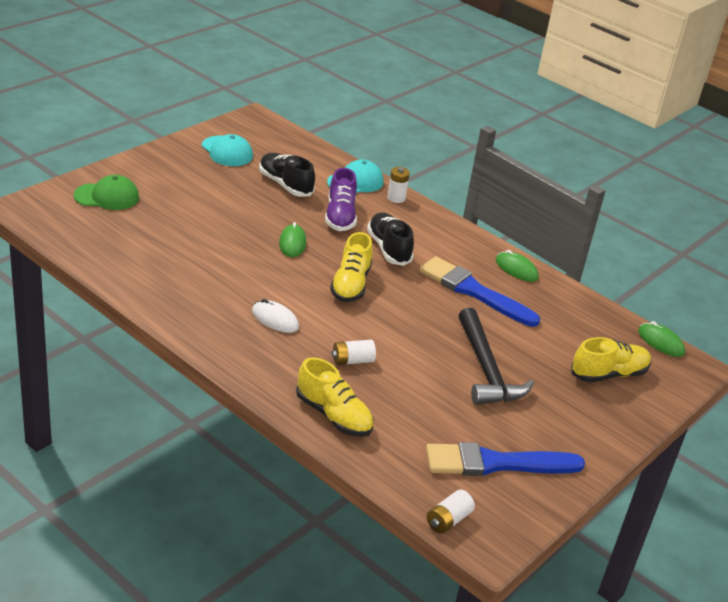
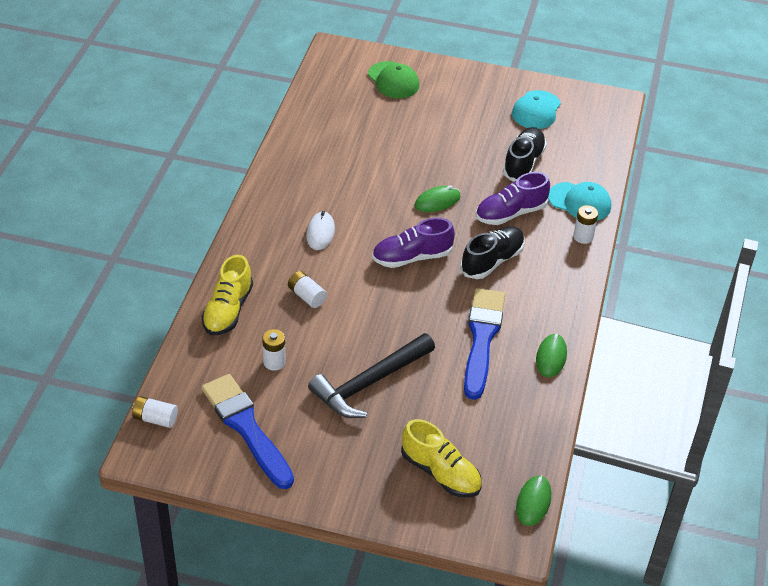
camera: 65 degrees right, 10 degrees up
(350, 284) = (412, 257): yellow shoe -> purple shoe
(424, 413) = (274, 362): none -> white battery

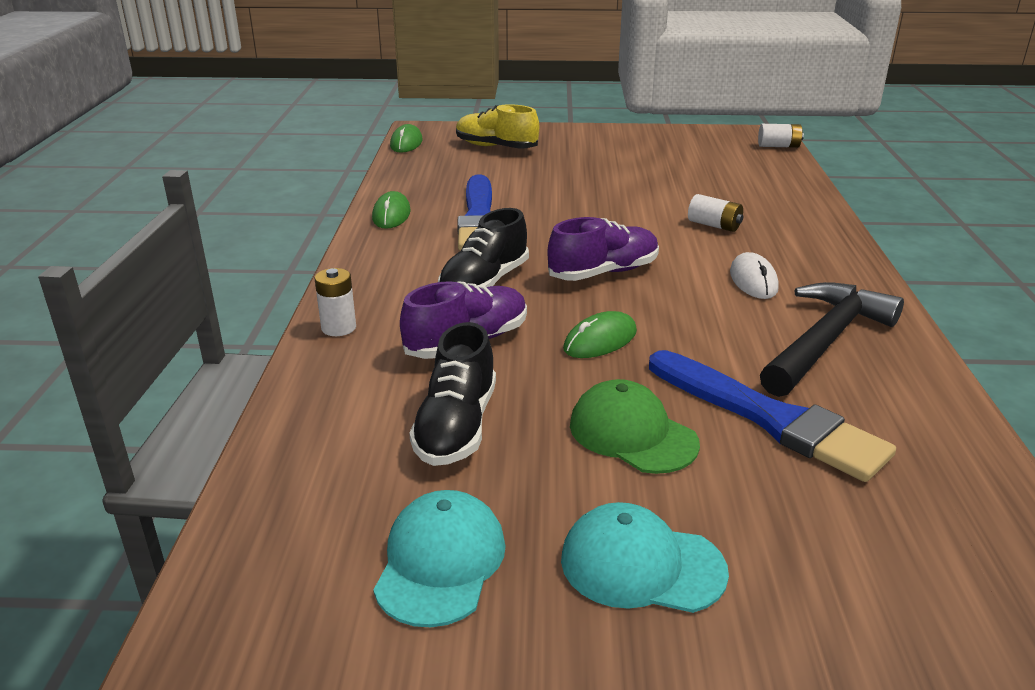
camera: 170 degrees right, 15 degrees down
(228, 310) = (793, 206): yellow shoe -> none
(246, 428) = (691, 150): blue brush -> blue brush (770, 418)
(274, 362) = (703, 182): white battery -> none
(370, 383) = (592, 180): black hammer -> black hammer (824, 341)
(393, 80) = (854, 583): green cap -> green cap (632, 434)
(580, 202) = (339, 375): turquoise cap -> turquoise cap (641, 565)

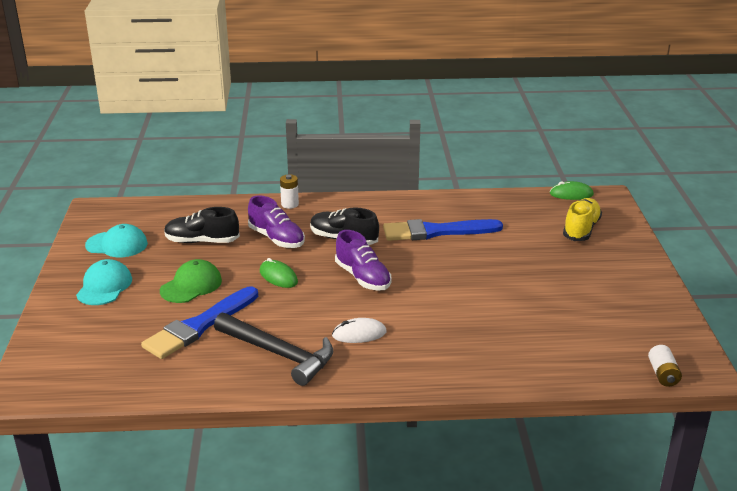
camera: 85 degrees right, 0 degrees up
(391, 215) = (434, 203): green mouse -> none
(714, 225) = (450, 324): white battery -> none

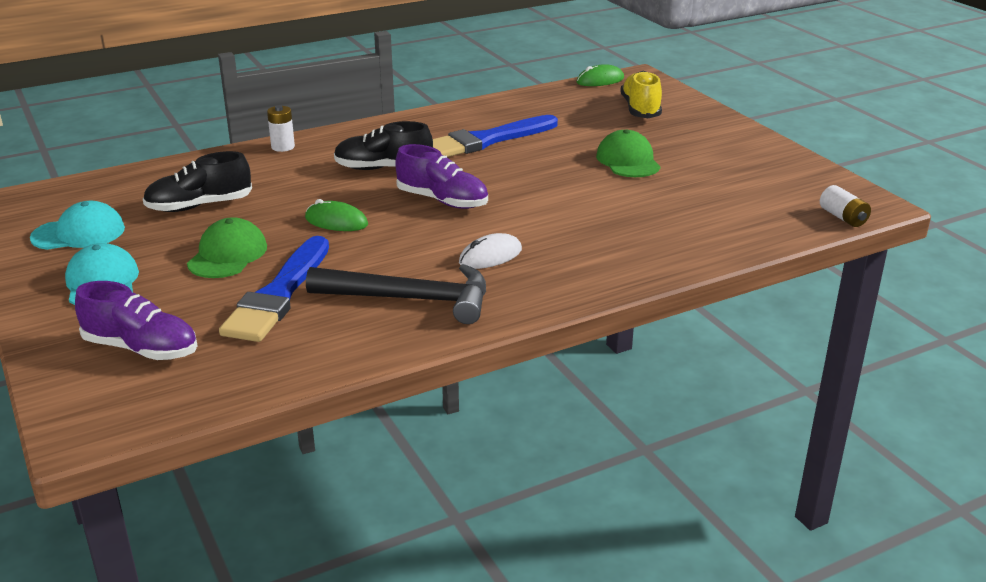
camera: 25 degrees left, 0 degrees up
(276, 238) = (298, 184): purple shoe -> purple shoe (141, 349)
(530, 276) = (628, 161): none -> green cap

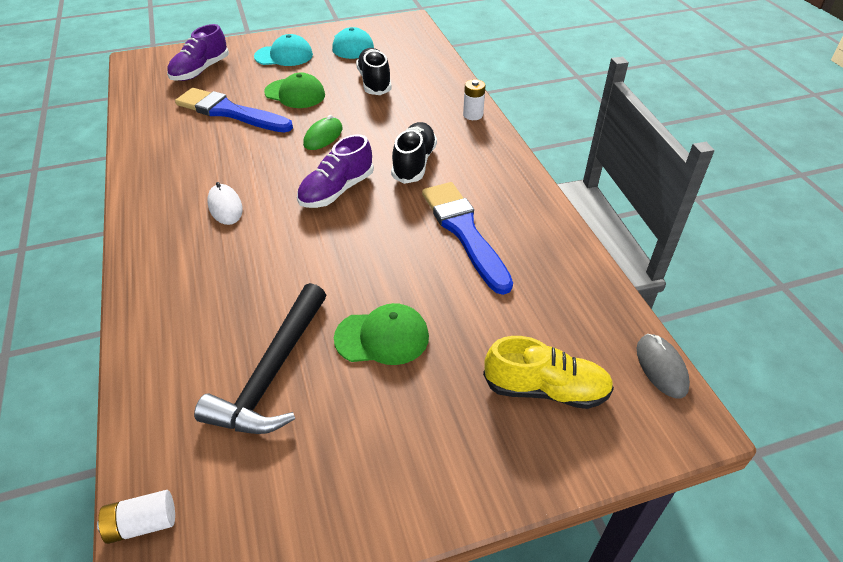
camera: 100 degrees right, 15 degrees up
(410, 299) = (188, 163): black hammer -> black hammer (273, 373)
(600, 80) = (661, 367): green mouse -> grey mouse

